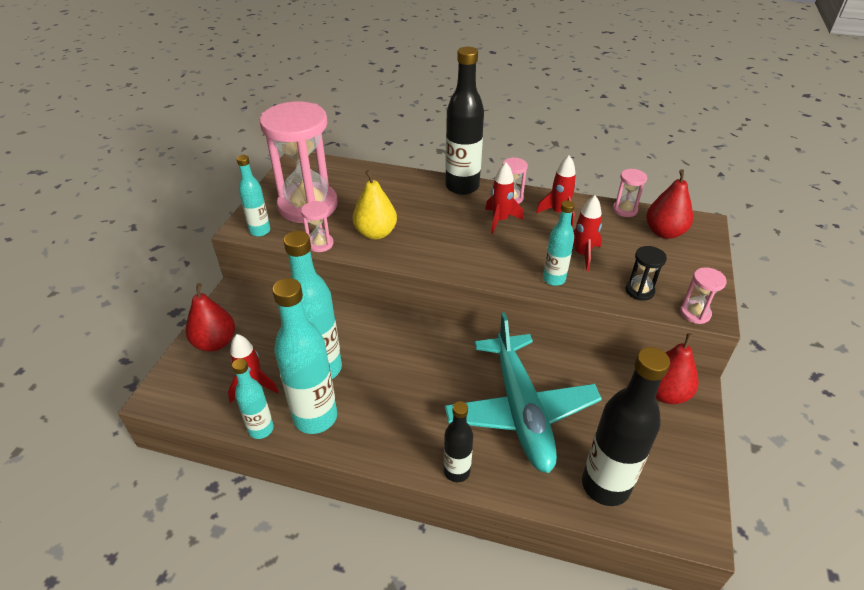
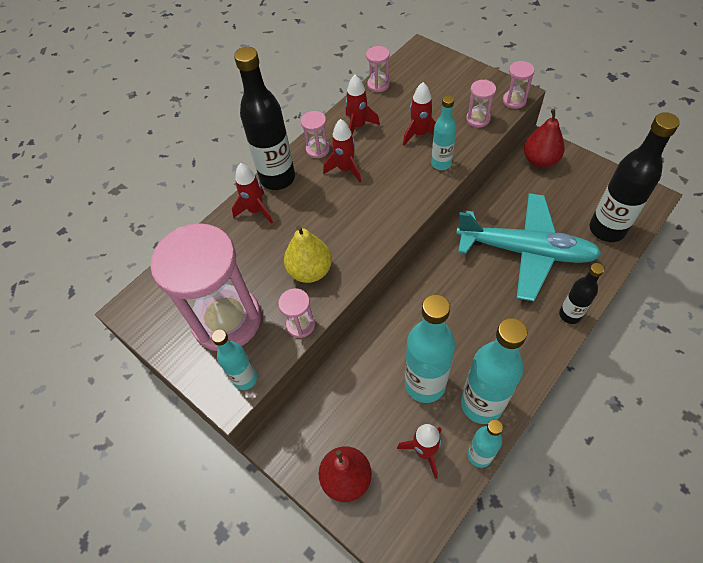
camera: 60 degrees left, 15 degrees up
(420, 186) = (256, 210): none -> red rocket
(639, 291) = (478, 119): black hourglass -> pink hourglass
(664, 232) = (418, 75): red pear -> none

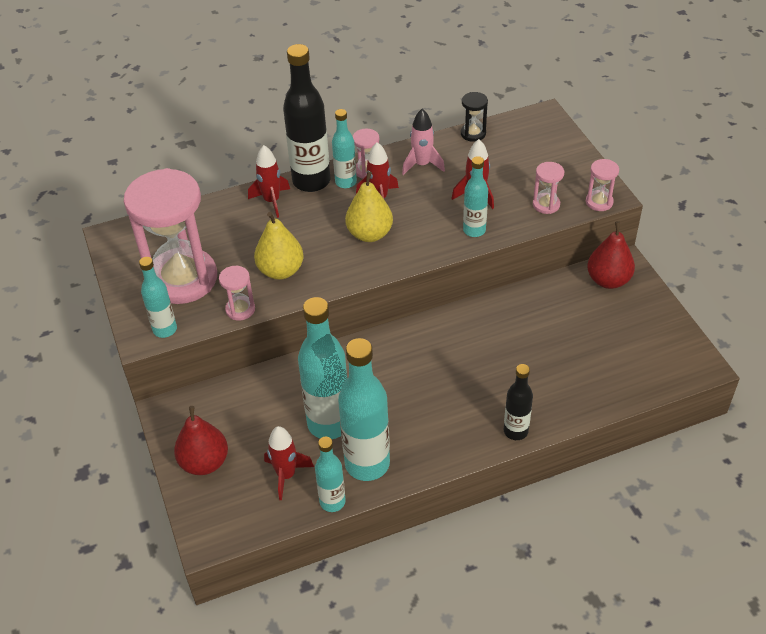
camera: 25 degrees right, 10 degrees down
(307, 167) = (346, 182): none -> turquoise bottle
(358, 126) = (422, 165): red rocket -> pink rocket
(361, 203) = (369, 234): none -> yellow pear
(378, 84) = (473, 133): pink hourglass -> black hourglass
(525, 251) = (519, 357): turquoise plane -> none
(607, 229) = (623, 374): black bottle -> none

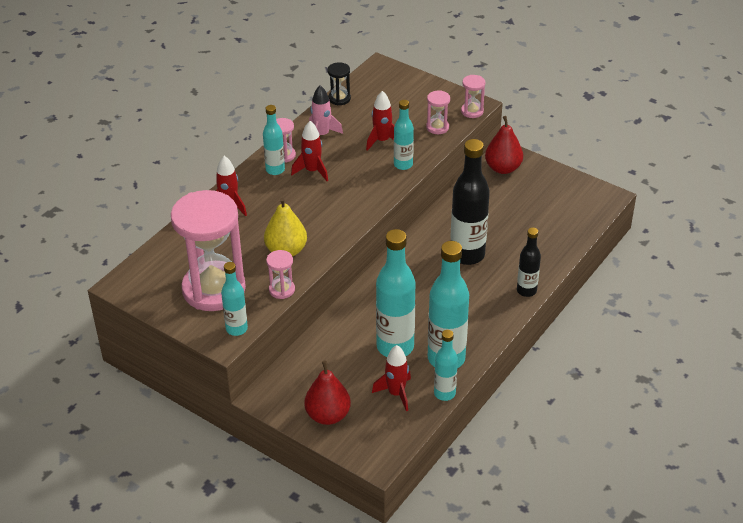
camera: 35 degrees left, 5 degrees down
(311, 181) = (247, 180): black bottle -> black bottle (467, 255)
(369, 234) = (329, 198): yellow pear -> none

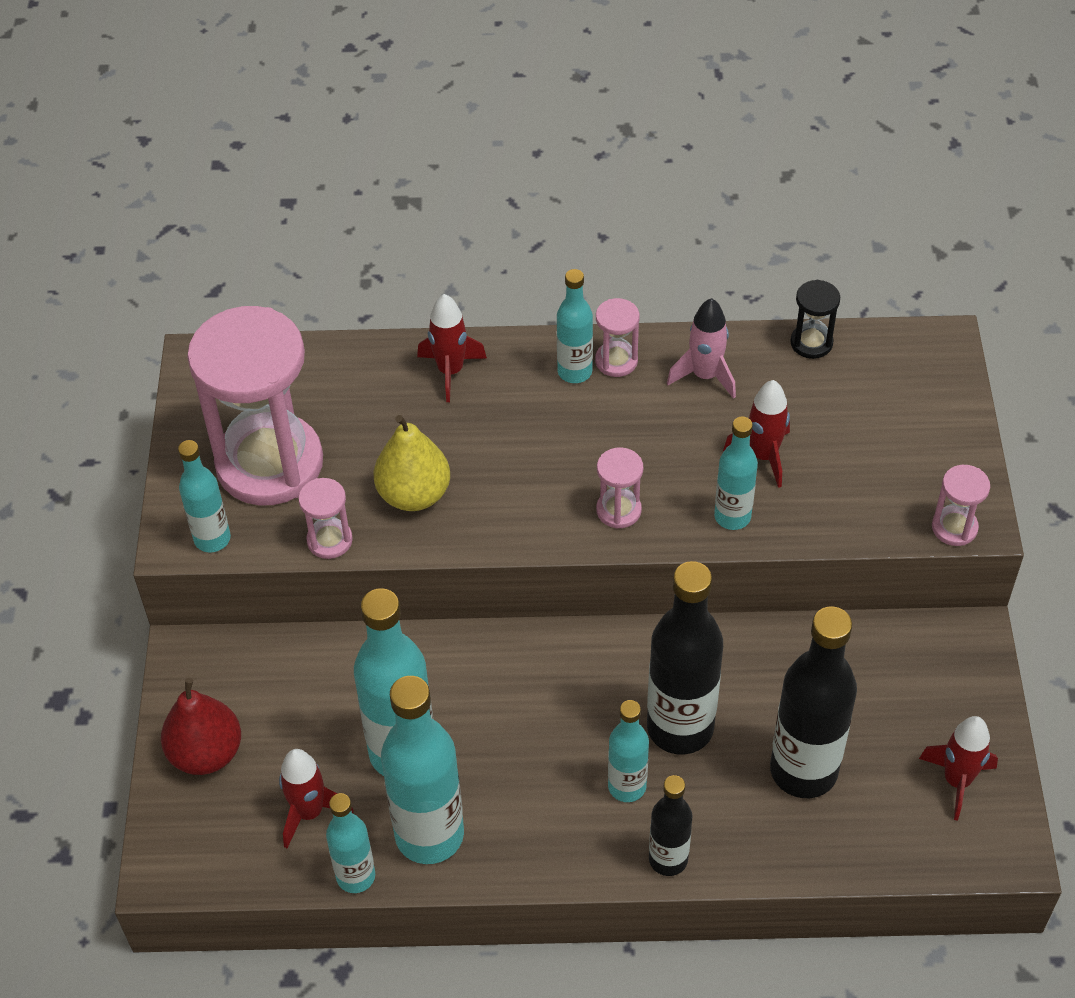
camera: 55 degrees right, 10 degrees up
(312, 171) = (612, 416): red rocket -> red rocket (957, 781)
(437, 127) = (866, 506): pink hourglass -> pink hourglass (618, 510)
(480, 285) = (627, 786): none -> turquoise bottle
(503, 168) = (932, 655): red pear -> none
(521, 231) = (803, 771): none -> black bottle

